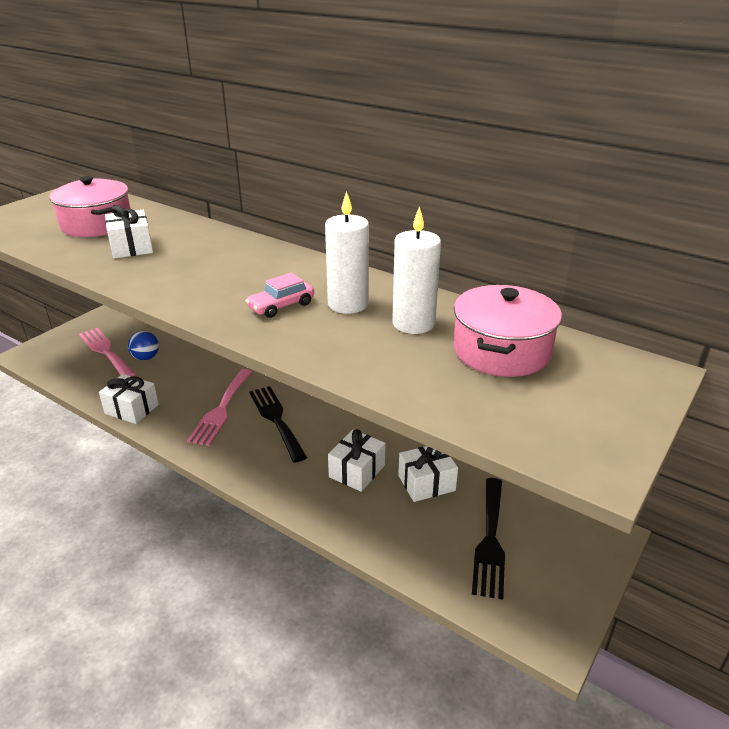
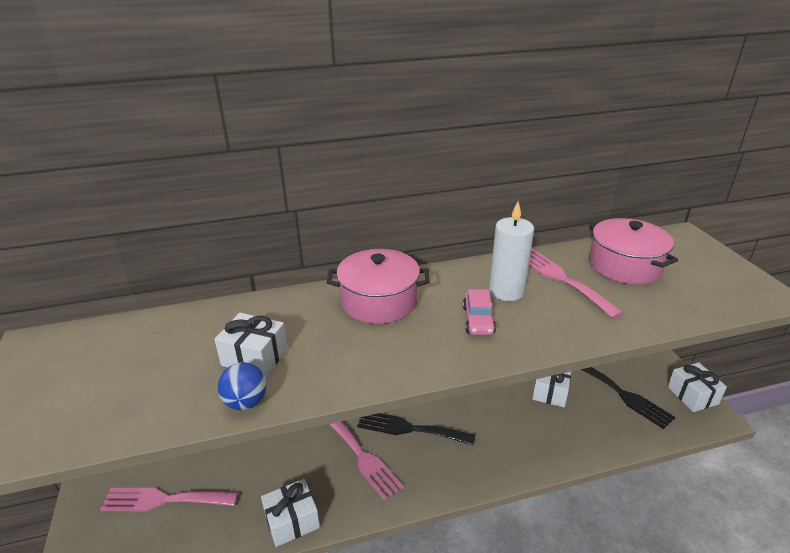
camera: 50 degrees left, 0 degrees up
(97, 224) = (159, 361): pink pot -> pink pot (379, 301)
(146, 358) = (218, 472): blue ball -> blue ball (246, 402)
(357, 471) = (510, 417): white gift -> white gift (692, 395)
(413, 323) = (561, 279): white candle -> pink fork

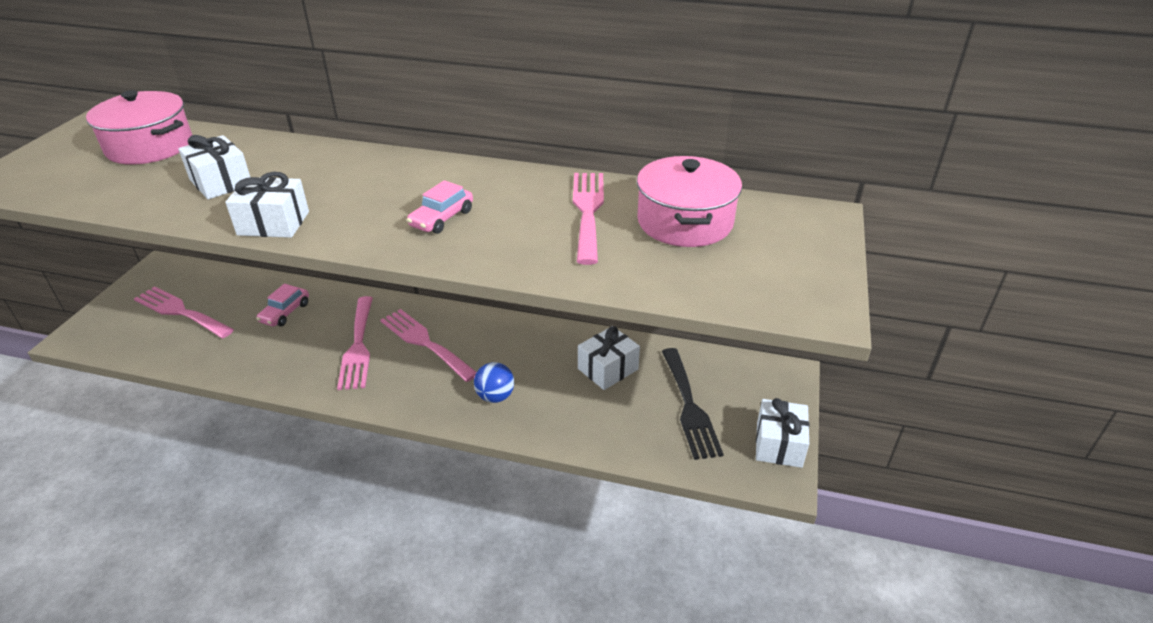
camera: 30 degrees right, 5 degrees up
(246, 402) = (171, 211): blue ball -> blue ball (495, 396)
(268, 455) = (285, 312): none -> pink car
(292, 521) = (251, 370): white gift -> white gift (273, 223)
(379, 301) = (378, 173): pink pot -> pink pot (150, 146)
(409, 429) = (424, 342): black fork -> pink fork
(506, 291) = (510, 203): white candle -> none

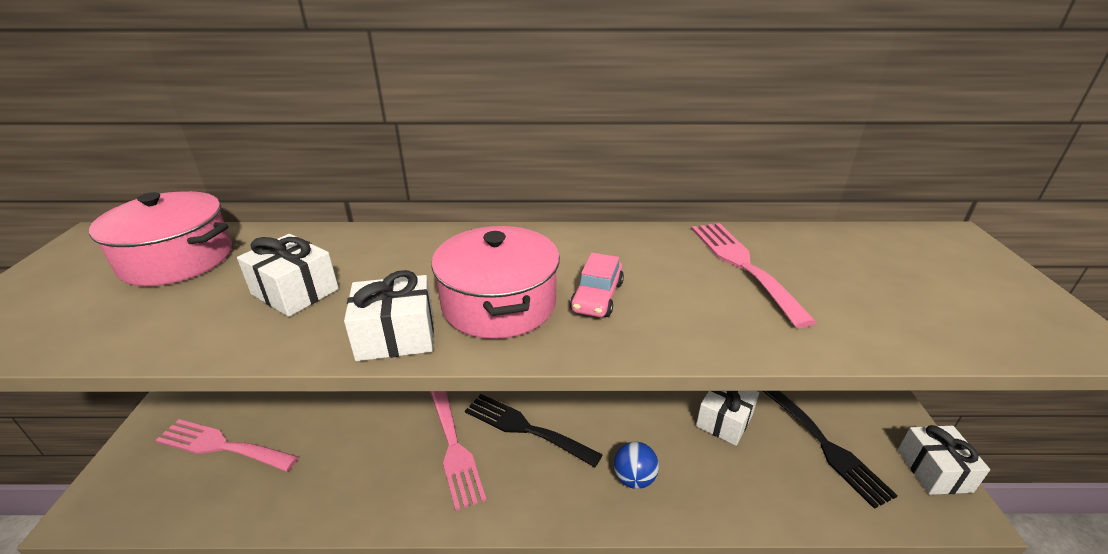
camera: 15 degrees left, 5 degrees down
(285, 312) = (352, 422): pink car -> none
(424, 342) = (525, 428): pink fork -> black fork
(684, 222) = (846, 262): pink pot -> pink pot (499, 304)

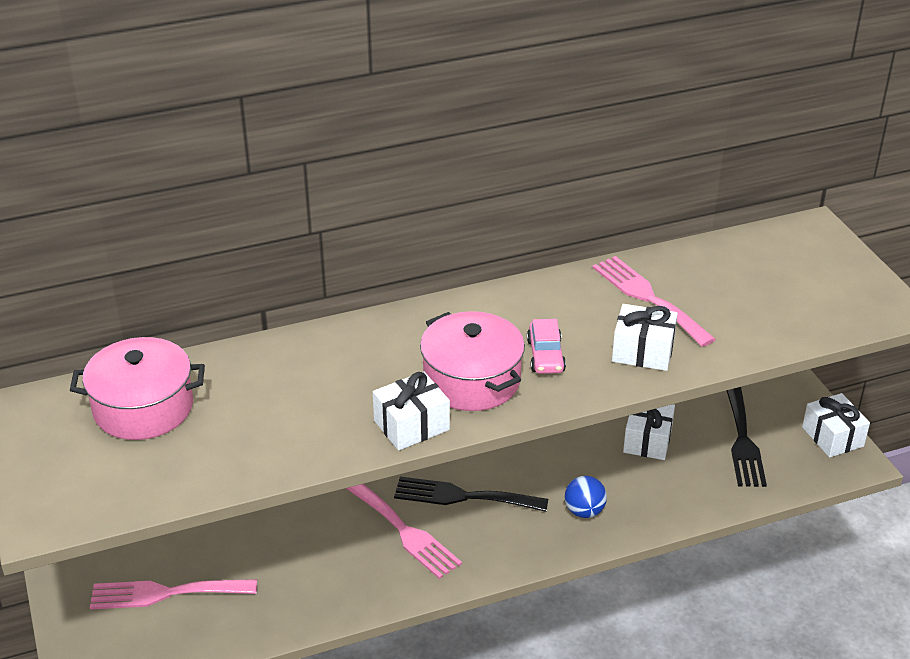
camera: 20 degrees left, 5 degrees up
(295, 292) = (291, 411): white gift -> white gift (643, 351)
(827, 447) = (743, 440): black fork -> black fork turned 45 degrees clockwise

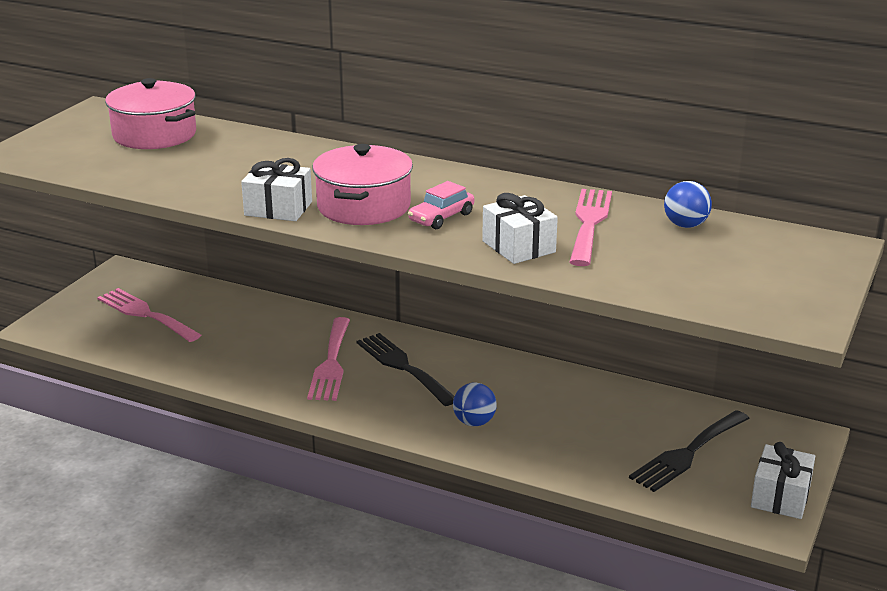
camera: 45 degrees right, 10 degrees down
(647, 440) = (602, 410): white gift -> none
(706, 262) = (685, 225): none -> blue ball

